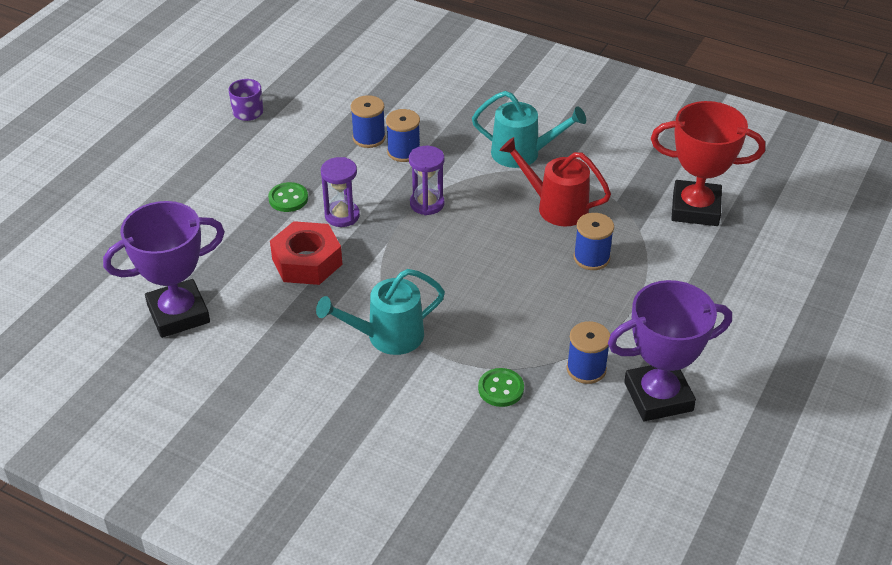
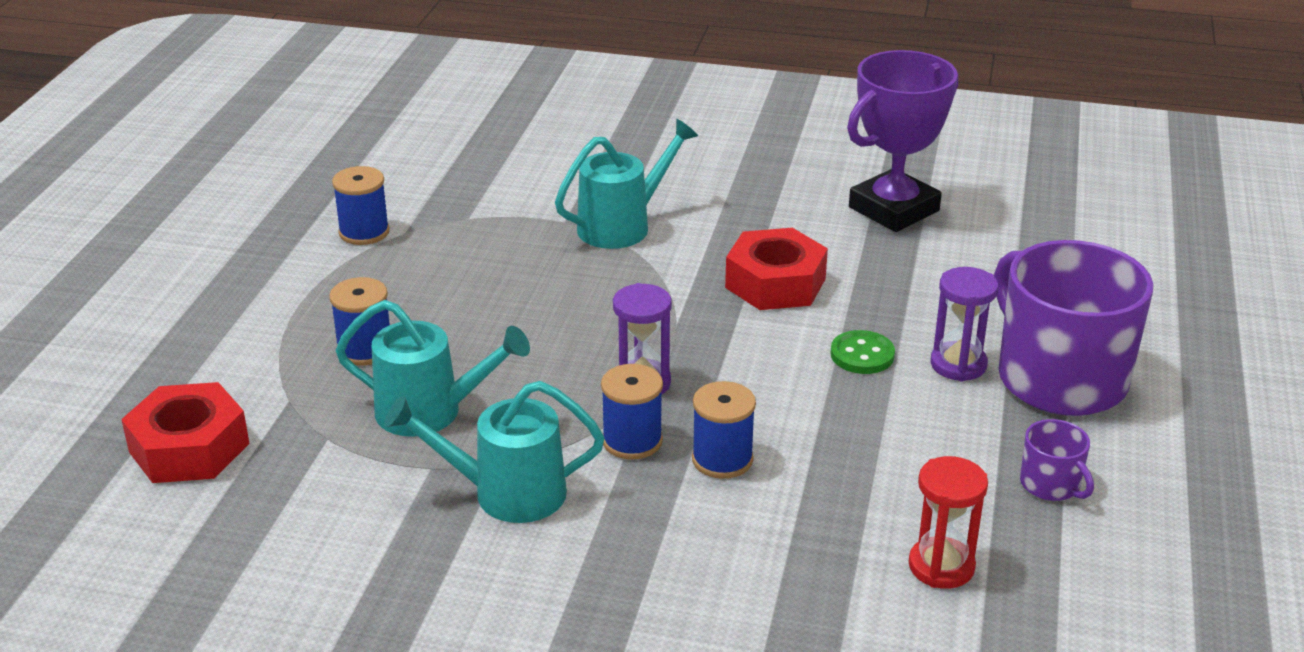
camera: 165 degrees right, 10 degrees down
(189, 164) = (1059, 378): none -> purple mug
(329, 87) = (941, 566): none -> red hourglass
(342, 216) = (764, 345): purple hourglass -> purple hourglass (958, 364)
(369, 138) = (798, 474): blue spool -> blue spool (632, 441)
(501, 389) = (466, 202): green button -> none
(555, 207) = (431, 412): red watering can -> turquoise watering can
(658, 396) = (274, 221): purple trophy -> none
(695, 209) = (189, 448): red trophy -> red nut

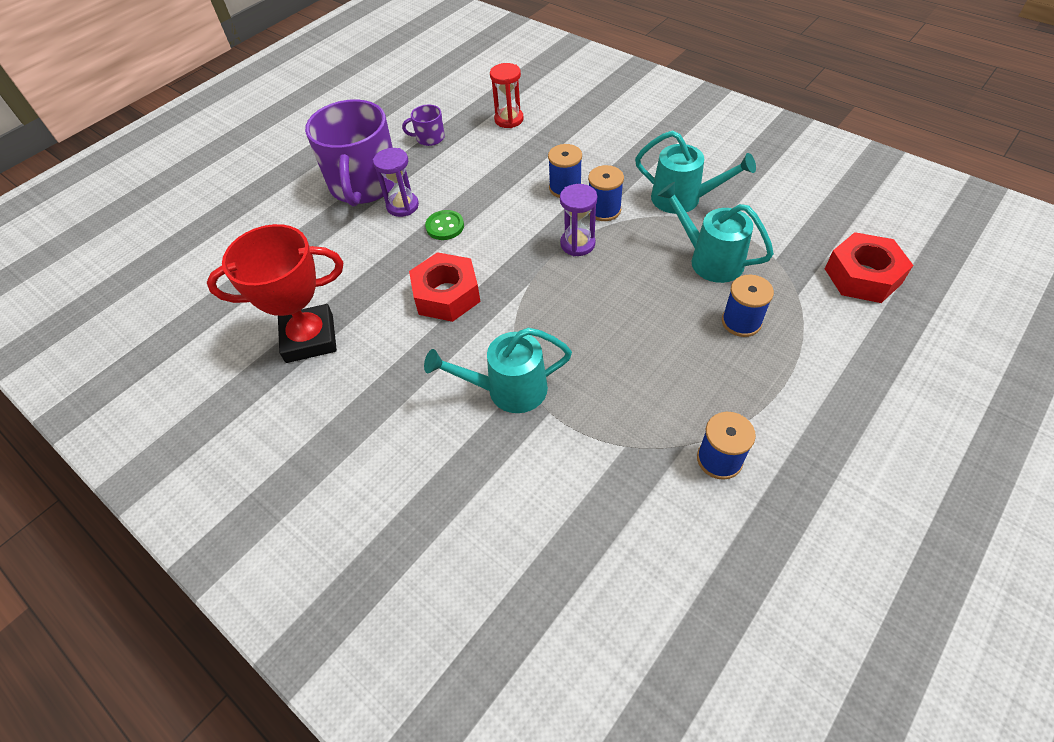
camera: 150 degrees left, 20 degrees up
(893, 209) = (309, 338): purple trophy -> red trophy
(1051, 484) = (429, 138): purple mug -> purple mug turned 90 degrees counterclockwise

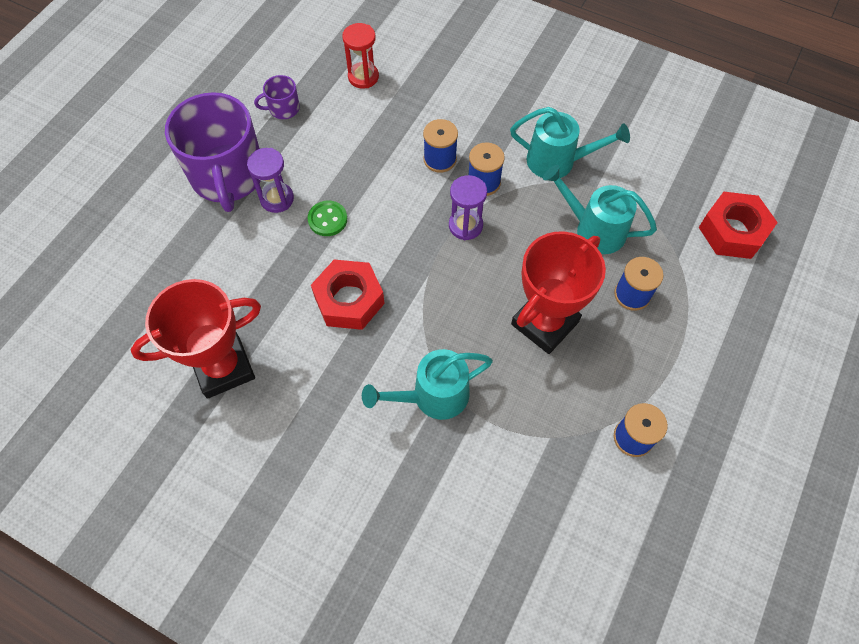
camera: 15 degrees left, 10 degrees up
(641, 337) = (544, 323): none -> red trophy

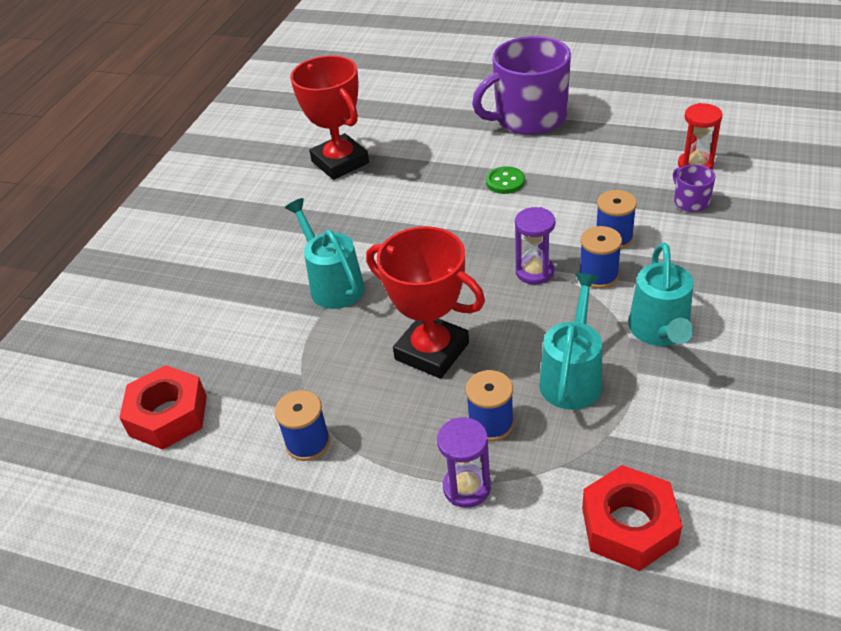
camera: 85 degrees right, 20 degrees down
(277, 199) = (516, 149): purple hourglass -> purple hourglass (466, 488)
(283, 108) = (622, 127): purple mug -> purple mug (690, 201)
(349, 300) = (421, 213): red nut -> red nut (168, 415)

